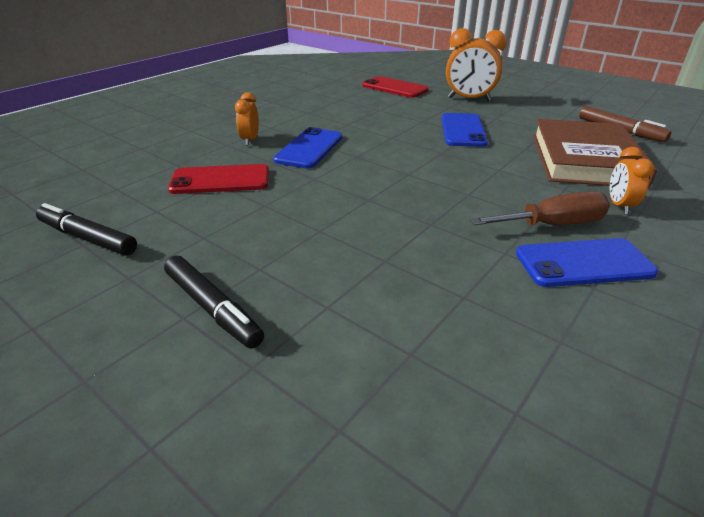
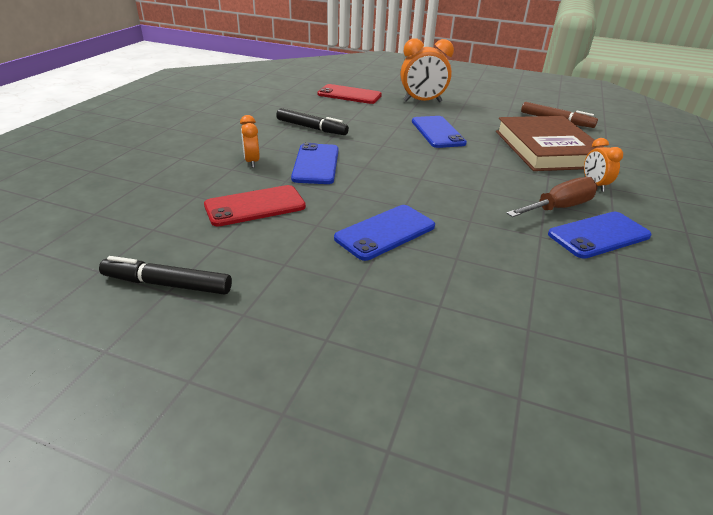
camera: 20 degrees left, 0 degrees up
(212, 308) = (345, 326): black marker -> black marker (311, 128)
(327, 222) = (385, 232): none -> blue phone

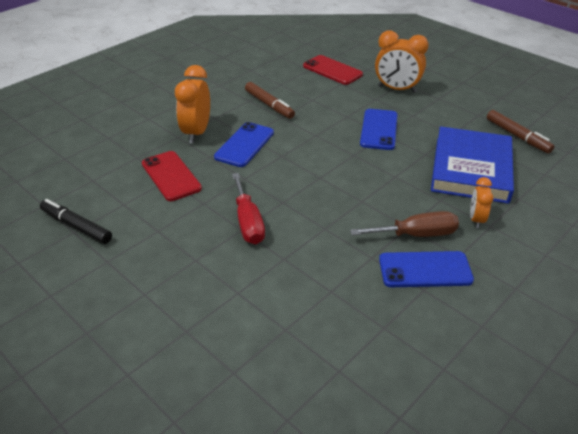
camera: 25 degrees right, 5 degrees up
(252, 162) = (197, 133): orange clock -> orange clock, size x1.77
(255, 206) = (171, 176): red phone -> red phone turned 60 degrees clockwise
(311, 128) = (269, 105): black marker -> brown marker
(385, 232) = (248, 222): blue phone -> red screwdriver
(547, 149) = (471, 169): brown book -> blue book

